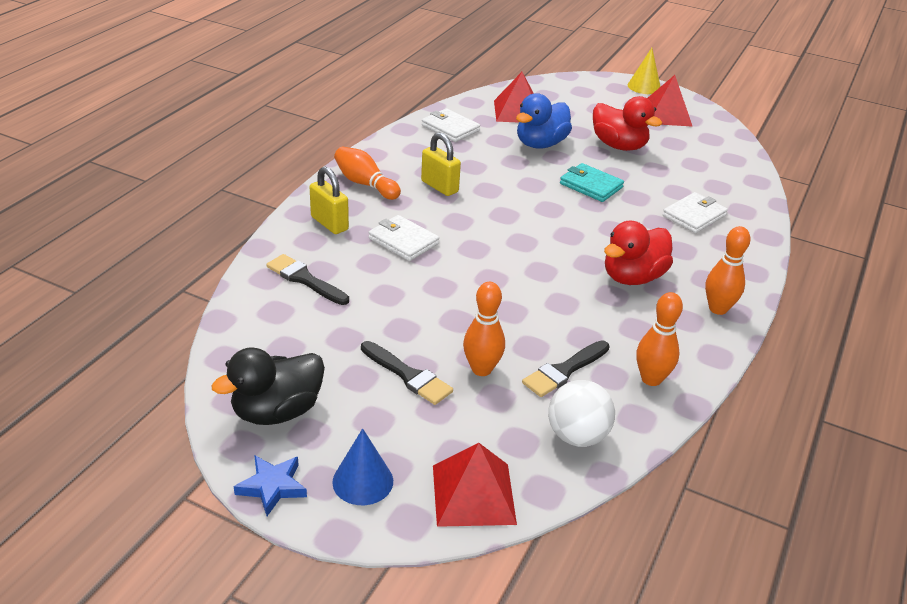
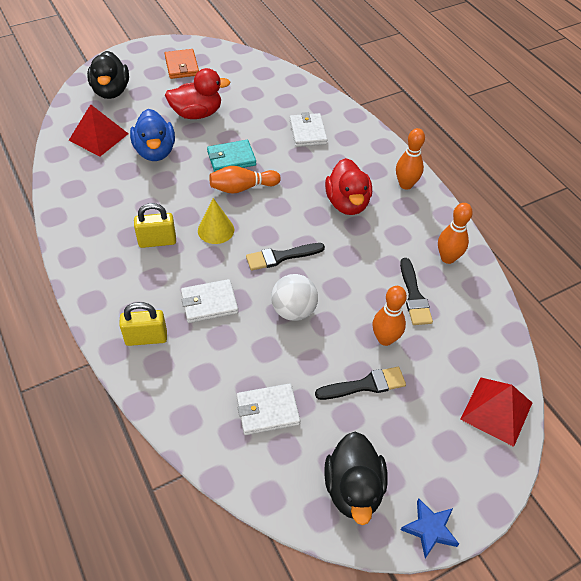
camera: 55 degrees left, 15 degrees up
(305, 279) = (208, 393): black brush -> black brush (281, 257)
(363, 481) = (453, 468): blue cone -> none
(365, 184) = (111, 285): orange bowling pin -> orange bowling pin (242, 188)
(450, 128) = (82, 188): white wallet -> white wallet (268, 411)
(577, 436) = (475, 326): white ball -> white ball (293, 310)
(578, 95) = (111, 91): none -> black duck
(644, 86) = (135, 52): yellow cone -> yellow cone (216, 230)
(666, 114) = (182, 66): red pyramid -> orange wallet

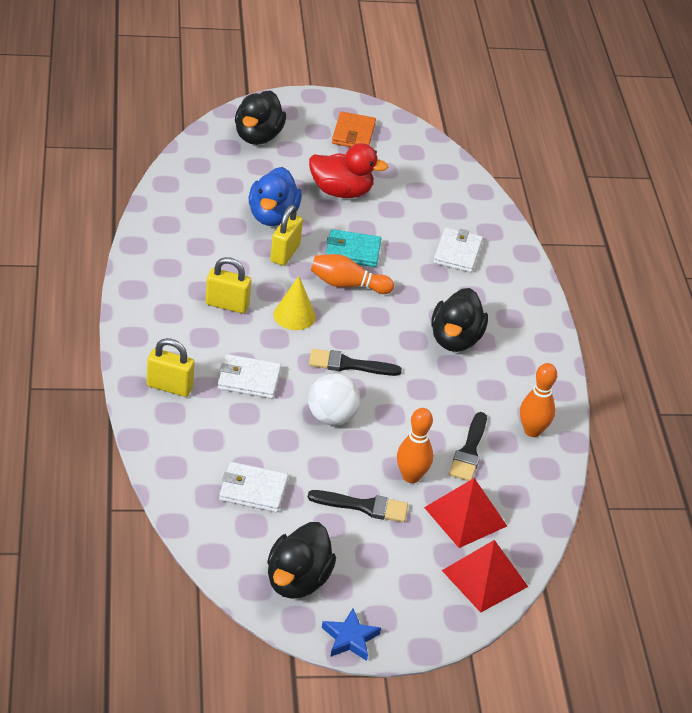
camera: 20 degrees right, 10 degrees down
(98, 137) = (219, 181): red pyramid -> red pyramid (465, 516)
(181, 179) = (285, 253): none -> yellow padlock
(347, 203) = (455, 340): red duck -> black duck
(406, 185) = (536, 344): orange bowling pin -> none

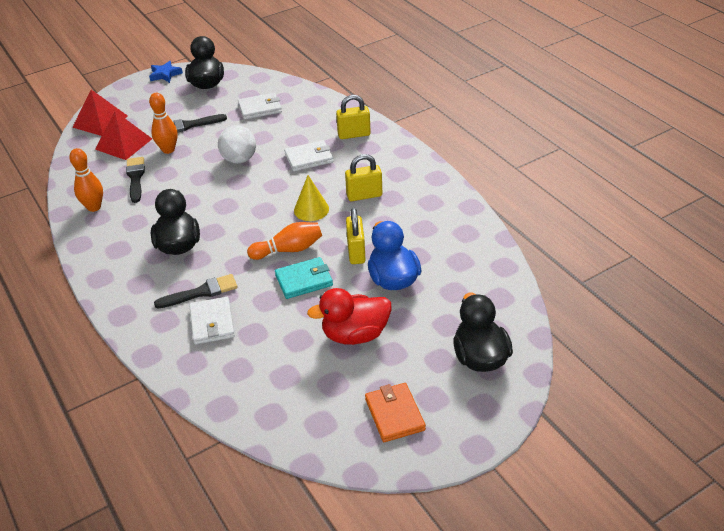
camera: 160 degrees right, 0 degrees up
(348, 364) = (249, 194): black brush -> black brush (201, 292)

